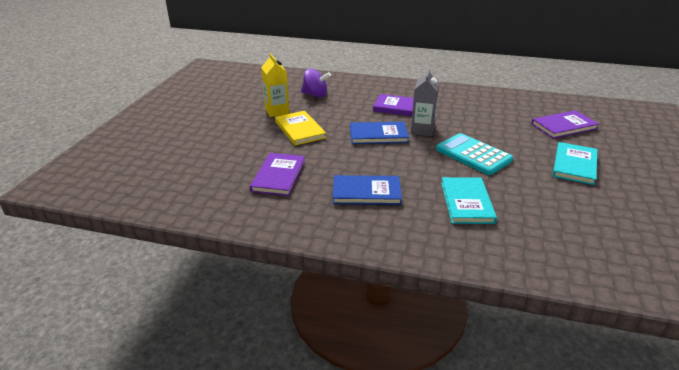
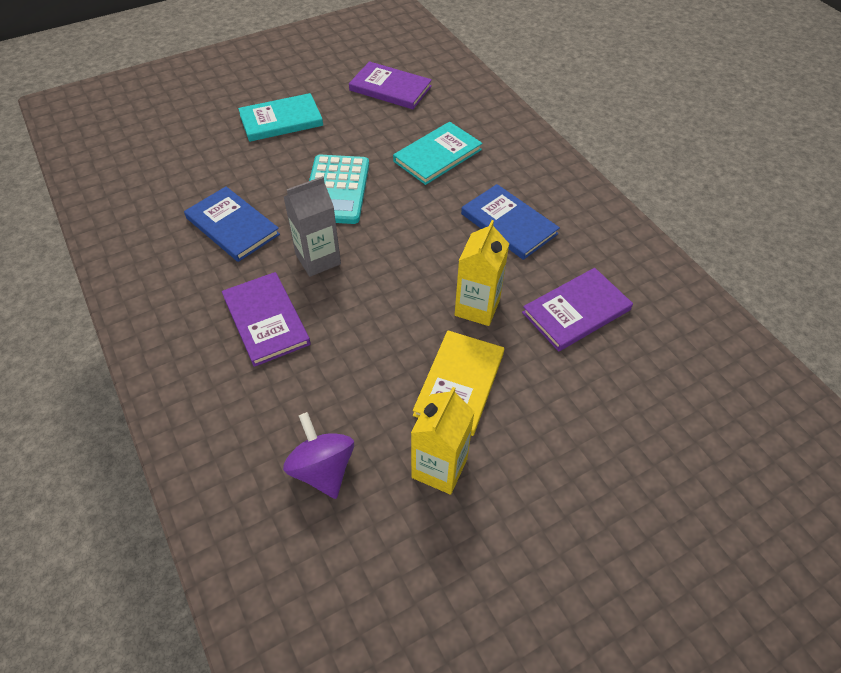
camera: 135 degrees left, 20 degrees up
(328, 152) = (477, 307): none -> yellow carton
(378, 135) = (378, 291): blue book -> blue book (232, 226)
(563, 126) = (181, 154): purple book -> purple book (390, 88)

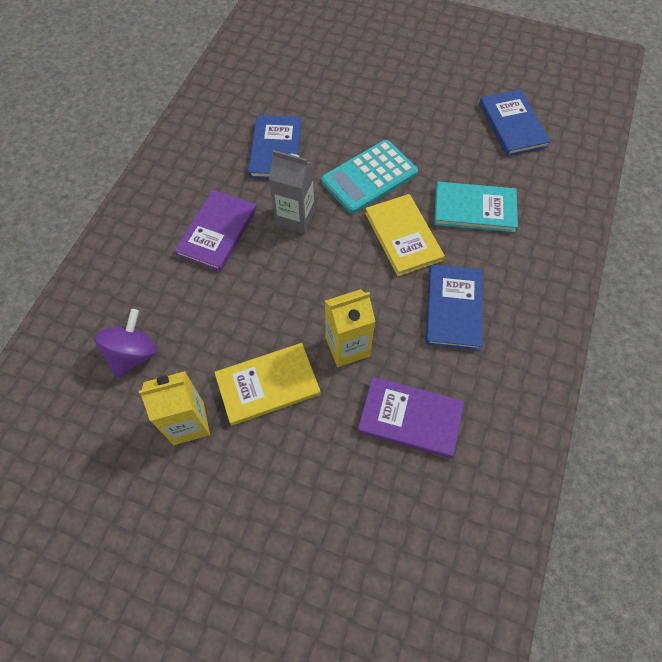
camera: 50 degrees right, 10 degrees up
(281, 120) = (400, 93): turquoise book -> none
(390, 88) = (512, 125): purple book -> blue book
(415, 208) = (403, 236): none -> yellow book

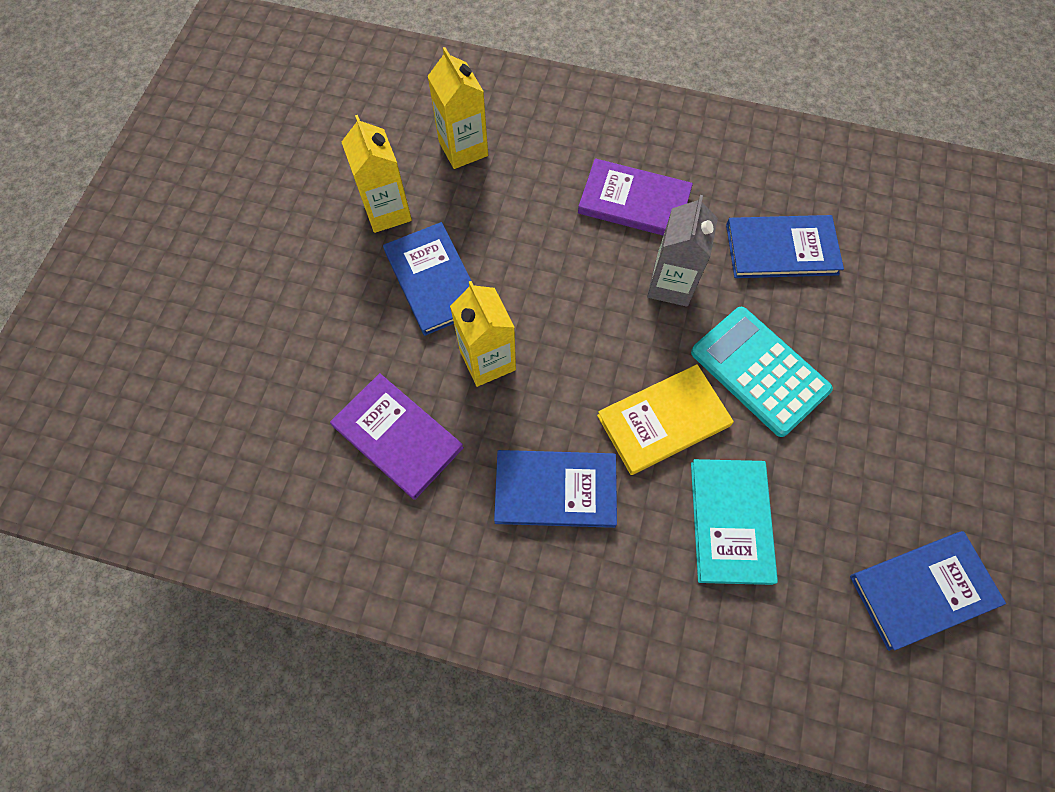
camera: 85 degrees right, 5 degrees up
(133, 354) = (463, 149): purple spinning top -> yellow carton
(268, 385) = (433, 280): yellow book -> blue book
(410, 418) = (397, 437): purple book -> purple book turned 60 degrees counterclockwise

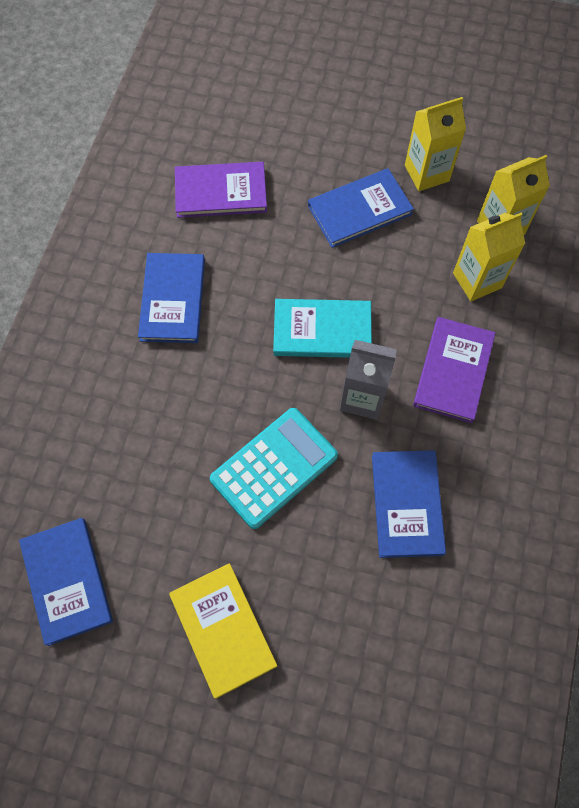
camera: 90 degrees right, 0 degrees up
(397, 437) = (221, 192): purple book -> purple book turned 45 degrees clockwise
(487, 360) = (285, 251): yellow carton -> yellow carton (477, 280)
(663, 420) = (228, 383): yellow book -> yellow book (223, 630)
(730, 521) = (138, 429): turquoise book -> turquoise book (322, 330)

